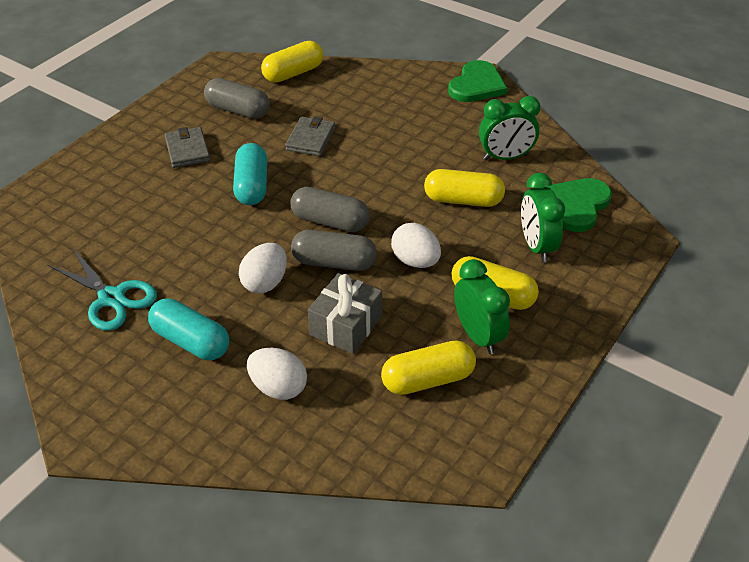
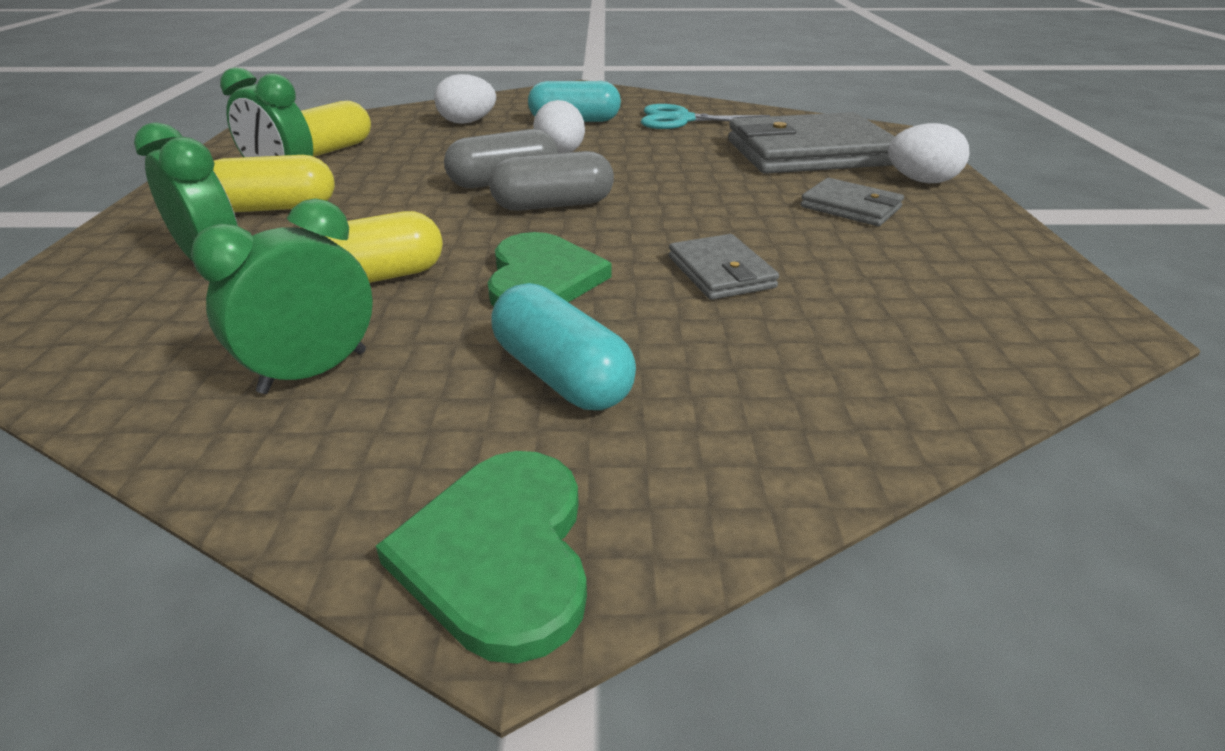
camera: 145 degrees right, 10 degrees down
(114, 206) = (809, 153): none -> grey wallet
(238, 110) = (901, 268): grey capsule -> none
(252, 186) = (703, 204): turquoise capsule -> turquoise capsule (561, 375)
(293, 73) = (964, 367): yellow capsule -> none
(346, 325) = (441, 155): grey gift -> none
(415, 261) = (401, 206): white egg -> white egg (921, 181)
(577, 205) = (127, 338): green heart -> green heart (542, 278)

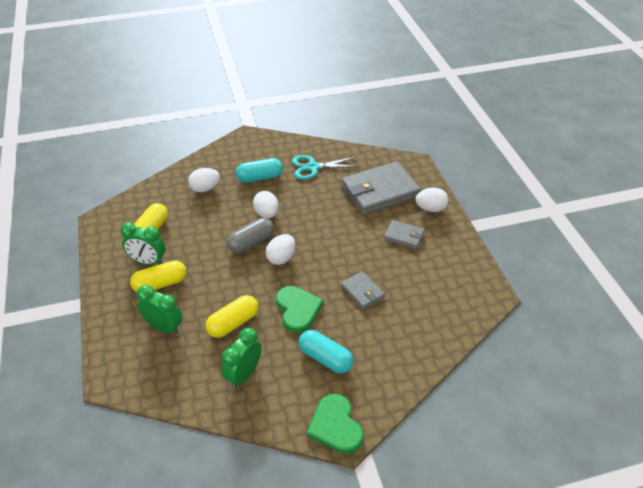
camera: 15 degrees left, 10 degrees up
(553, 205) = (281, 258): grey capsule -> white egg

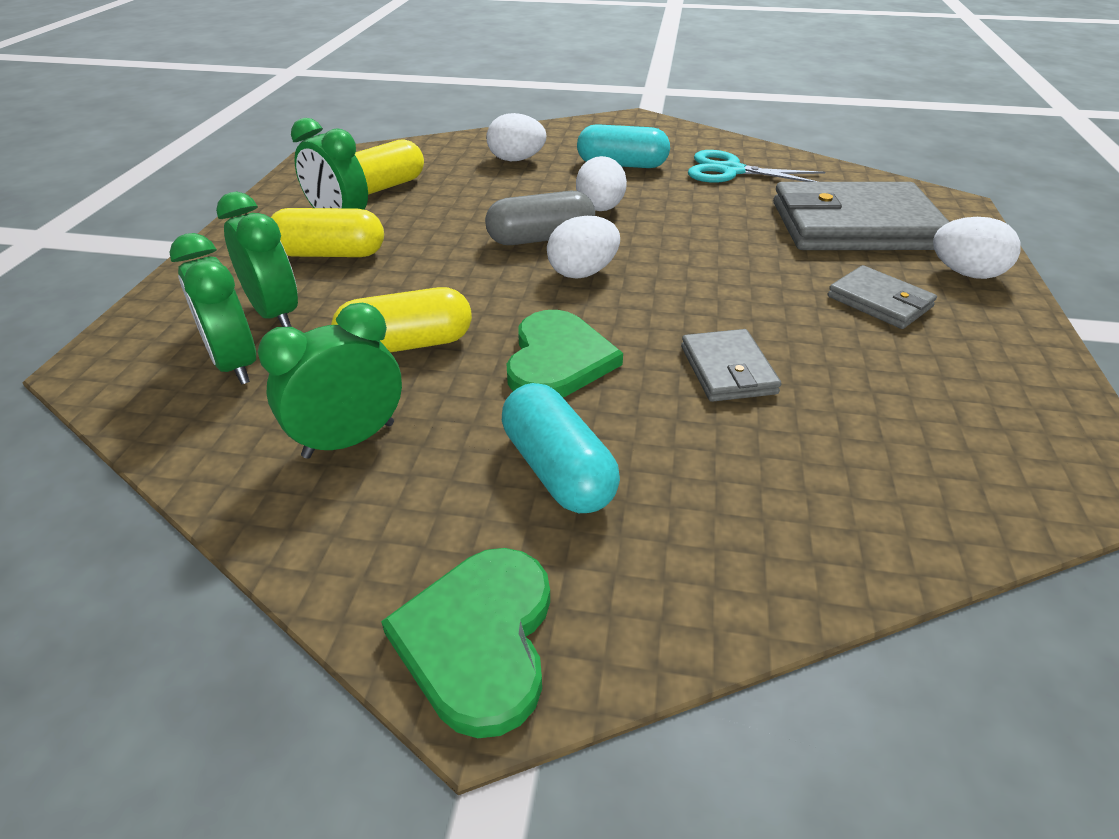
camera: 25 degrees right, 5 degrees down
(170, 359) = (235, 364): none -> green clock

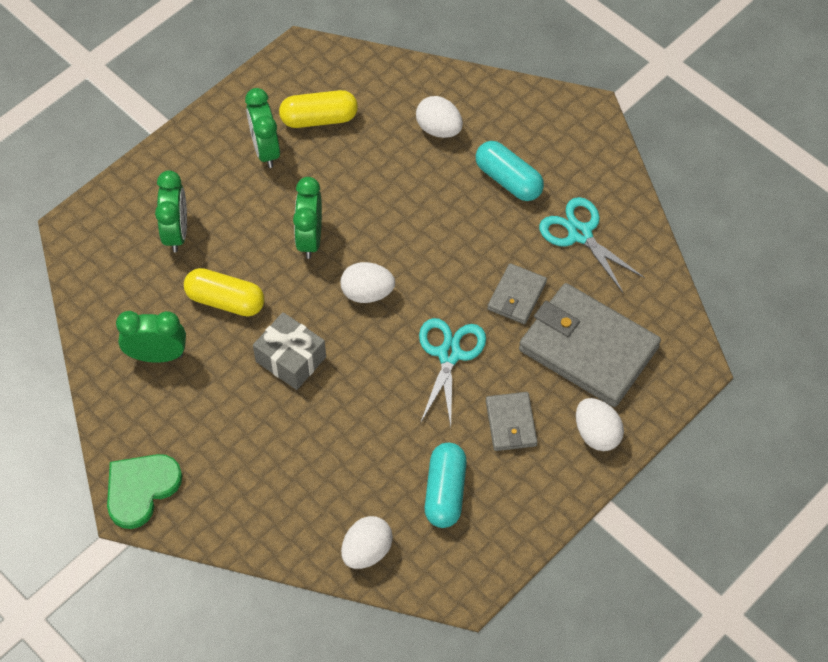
camera: 35 degrees right, 20 degrees up
(235, 364) = (136, 267): green clock -> green clock (310, 239)
(330, 254) = (238, 186): yellow capsule -> none
(541, 239) = (372, 242): grey capsule -> none
(558, 359) = (291, 359): green heart -> grey gift
(558, 470) = (231, 430): turquoise capsule -> turquoise capsule (445, 492)
(600, 209) = (439, 230): white egg -> white egg (367, 551)
(728, 370) = (367, 420): grey wallet -> grey wallet (517, 296)
(736, 280) = (449, 354): none -> turquoise scissors

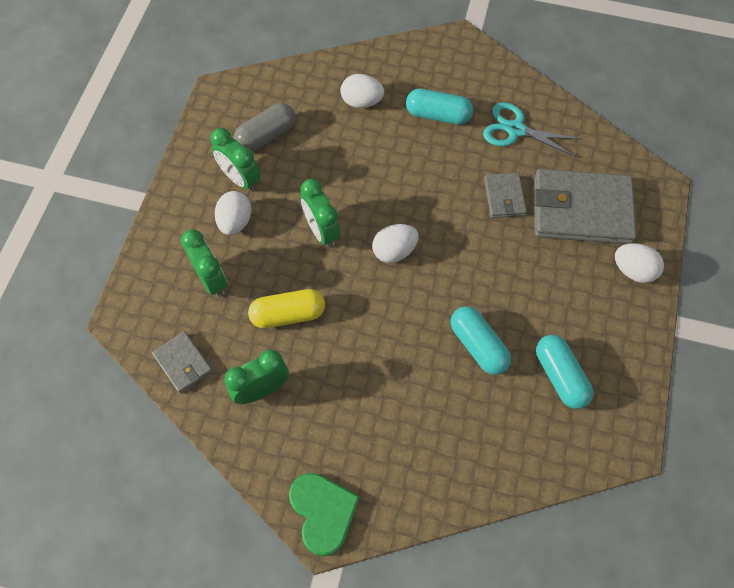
camera: 30 degrees left, 5 degrees up
(141, 489) = (323, 512): green heart -> green heart turned 150 degrees clockwise
(291, 359) = (371, 334): grey gift -> none
(319, 118) = (266, 136): yellow capsule -> grey capsule
(367, 551) = (536, 458): white egg -> white egg (235, 222)
(385, 422) = (478, 345): none -> turquoise capsule
(449, 354) = (487, 266): turquoise scissors -> none
(511, 423) = (568, 295): grey wallet -> grey wallet (183, 363)

